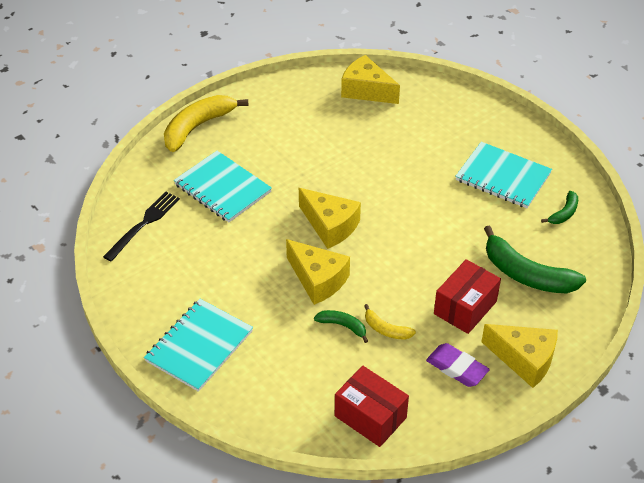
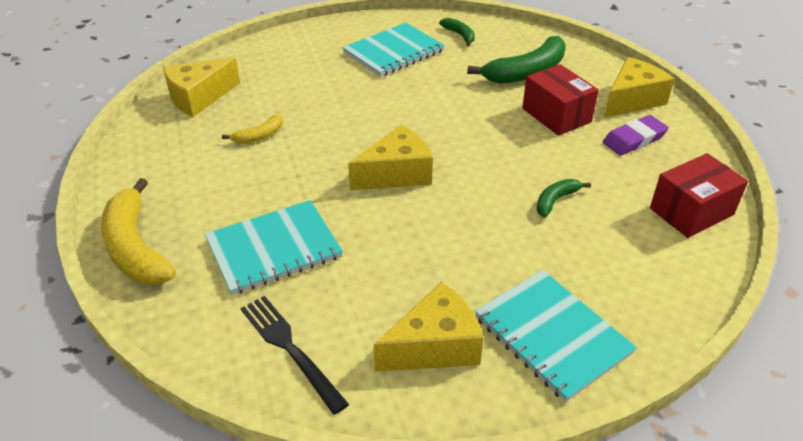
camera: 70 degrees left, 5 degrees down
(318, 280) = (477, 202): yellow cheese -> yellow cheese (435, 346)
(386, 329) = (570, 171): yellow banana -> yellow banana (259, 136)

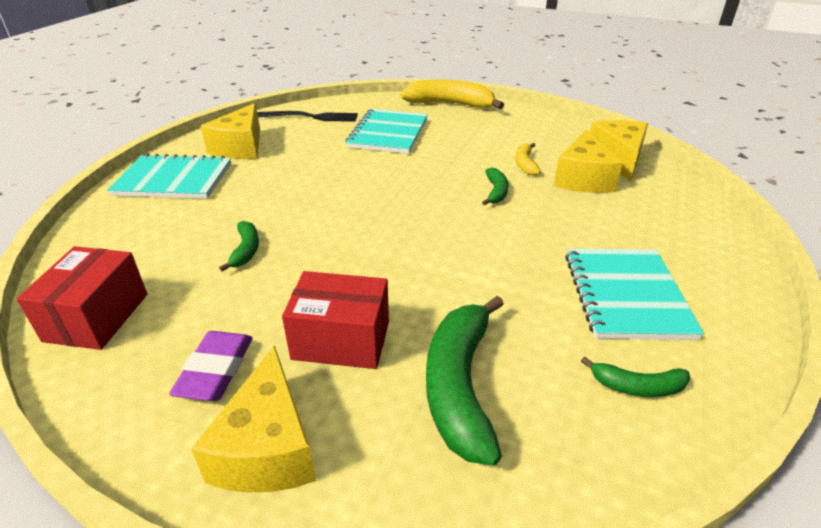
camera: 130 degrees right, 5 degrees down
(327, 131) = (496, 192): none -> green banana
(396, 173) = (395, 197): yellow cheese -> yellow cheese (583, 178)

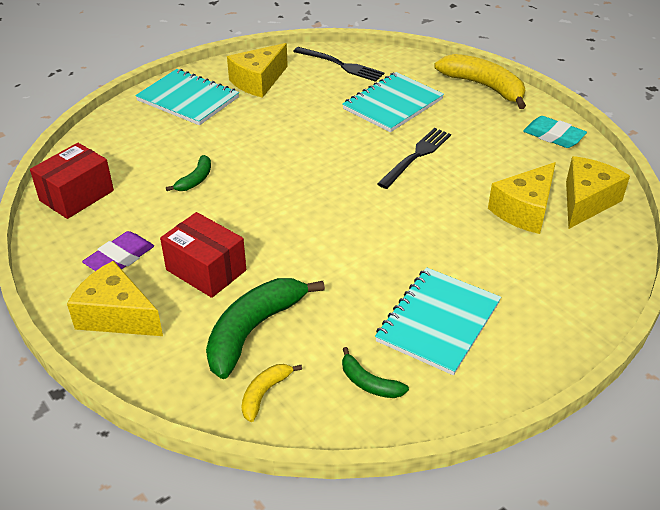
camera: 30 degrees right, 5 degrees up
(268, 447) = (116, 315): yellow cheese -> yellow cheese turned 90 degrees clockwise
(450, 165) = (416, 156): none -> black fork
(496, 192) = (429, 196): green banana -> none
(525, 164) = (486, 177): yellow banana -> yellow banana (264, 393)
(540, 122) = (553, 136): none -> turquoise eraser

